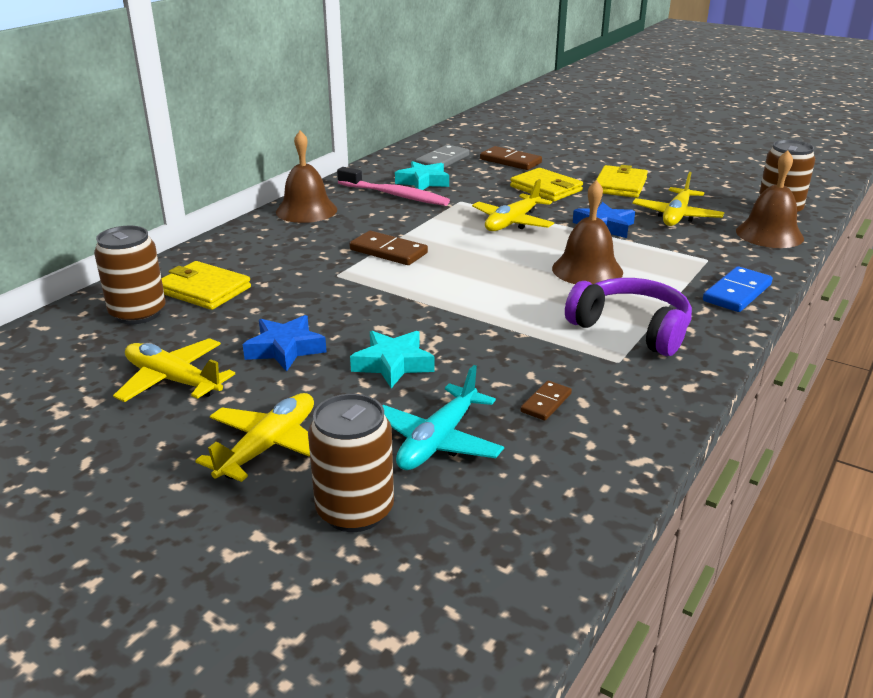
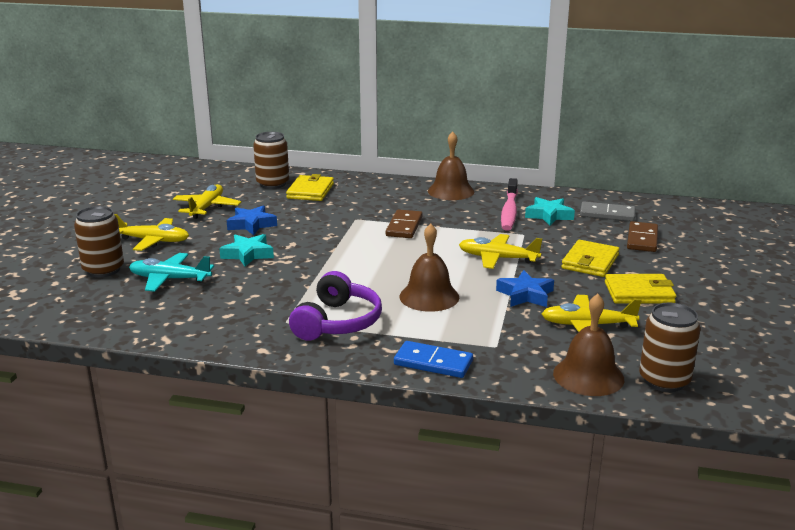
camera: 70 degrees right, 5 degrees down
(546, 403) = (221, 303): brown domino -> none

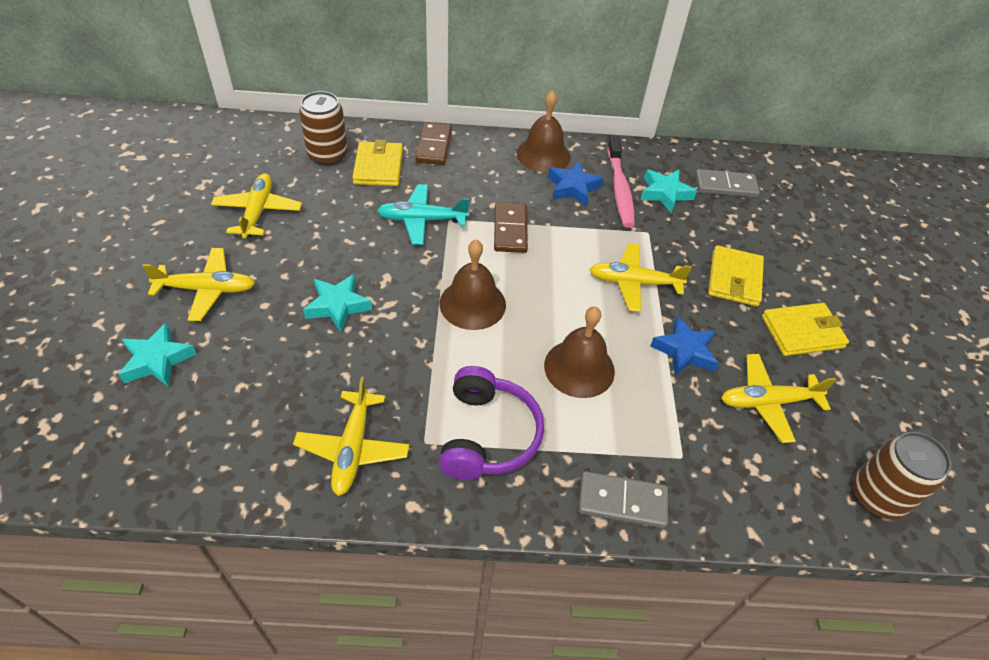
camera: 15 degrees left, 25 degrees up
(103, 270) = (157, 360): brown can -> turquoise star
(169, 279) = (252, 370): turquoise plane -> turquoise plane (422, 220)
(229, 320) = (353, 448): none -> yellow plane
(252, 225) = (325, 242): blue star -> blue star (573, 187)
(433, 363) = (622, 501): blue domino -> grey domino
(588, 376) = (797, 500): brown bell -> brown bell (472, 304)
(642, 239) = (775, 230): brown domino -> brown domino (434, 146)

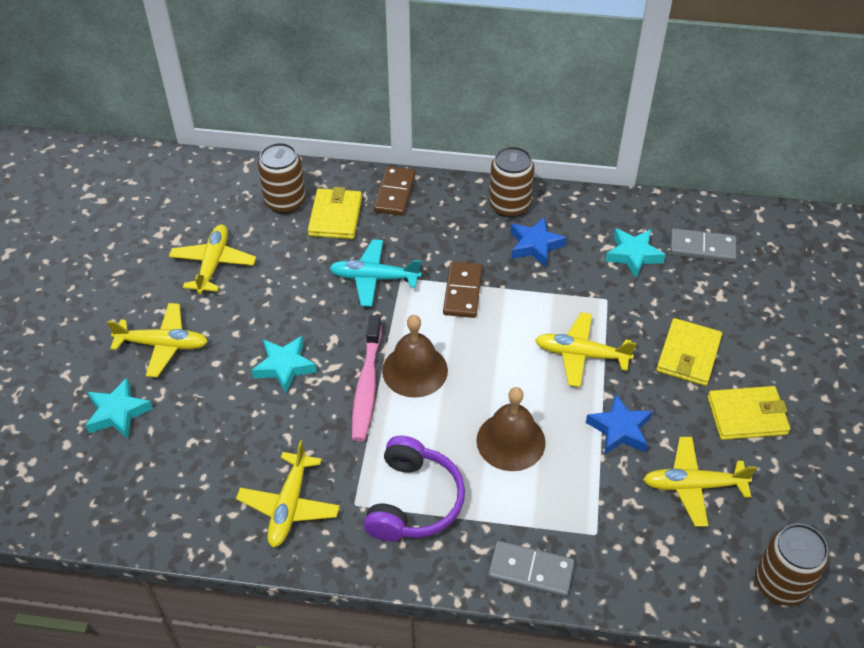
camera: 10 degrees right, 0 degrees up
(543, 154) = (509, 206): brown bell -> brown can
(619, 189) = (585, 248): pink toothbrush -> pink toothbrush (366, 385)

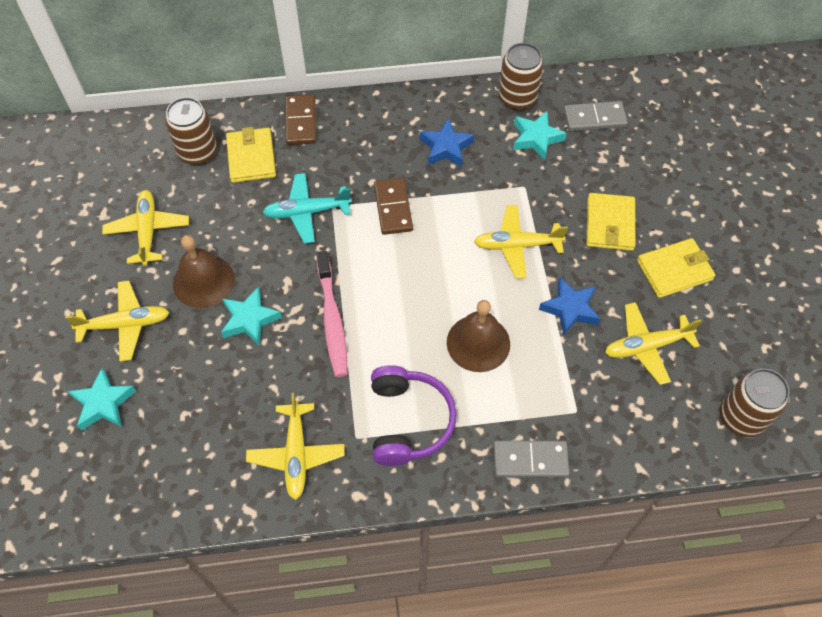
camera: 15 degrees left, 10 degrees up
(415, 370) = (372, 295): brown bell -> brown bell (203, 281)
(509, 206) = (411, 112): brown can -> brown can (517, 99)

